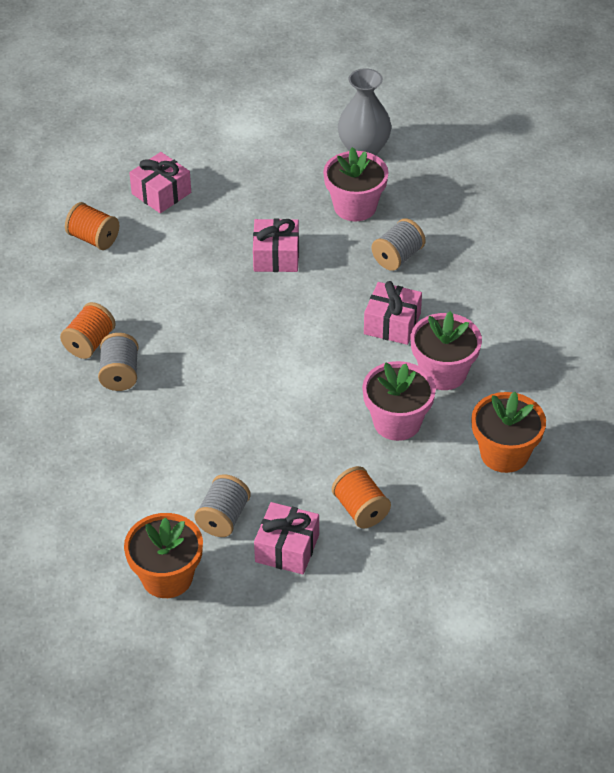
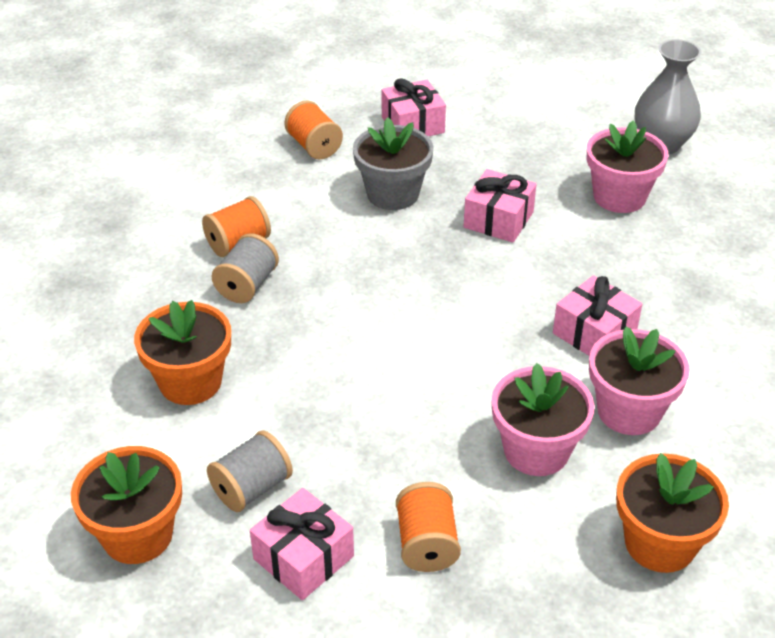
camera: 25 degrees right, 5 degrees down
(129, 462) = (190, 382): none -> orange flower pot
(183, 260) = (392, 194): none -> grey flower pot
(397, 257) = (641, 263): grey spool -> none

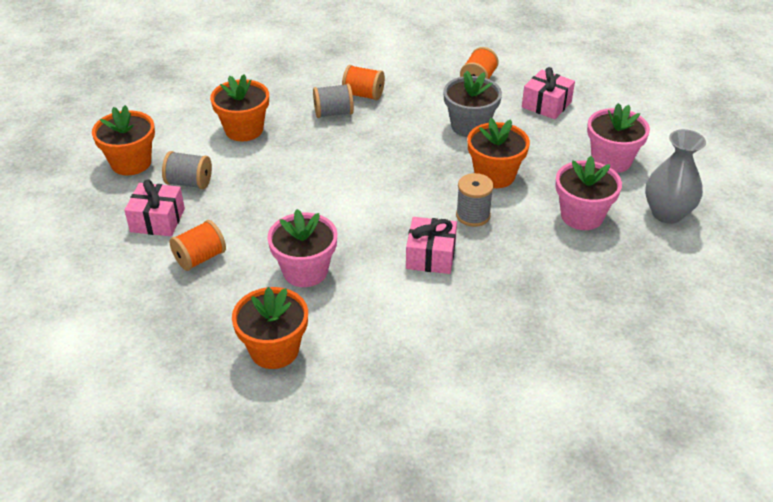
camera: 55 degrees right, 0 degrees up
(498, 220) = (494, 175): pink gift -> orange flower pot
(552, 268) = (473, 215): none -> grey spool
(629, 411) = (374, 297): pink flower pot -> pink flower pot (611, 160)

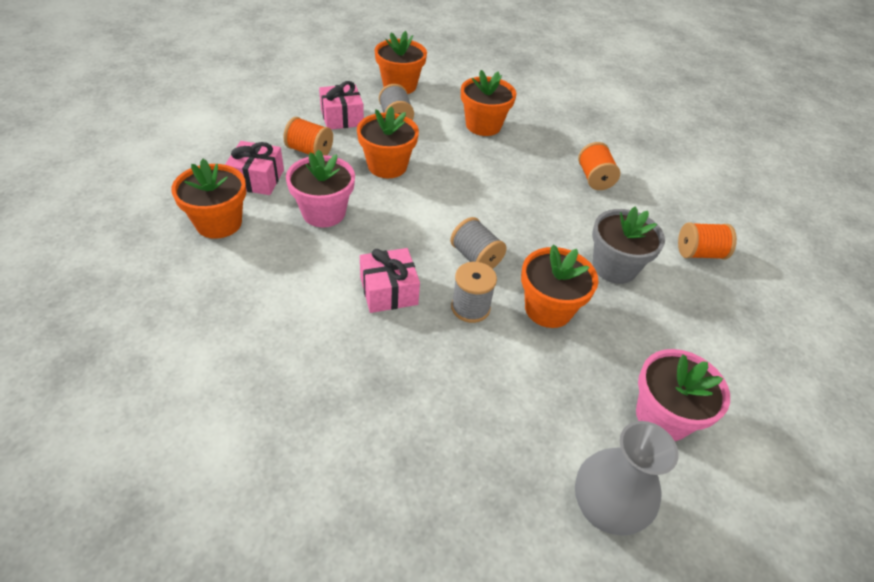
camera: 60 degrees right, 5 degrees up
(263, 210) = (387, 166): none -> orange flower pot
(333, 113) = (550, 168): grey spool -> grey spool (475, 257)
(546, 104) = (713, 324): pink gift -> pink gift (257, 179)
(582, 216) = (534, 409): pink flower pot -> none

